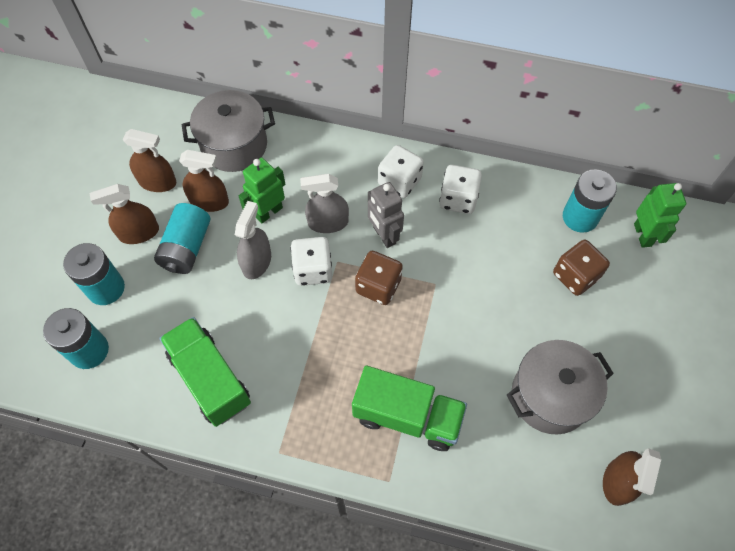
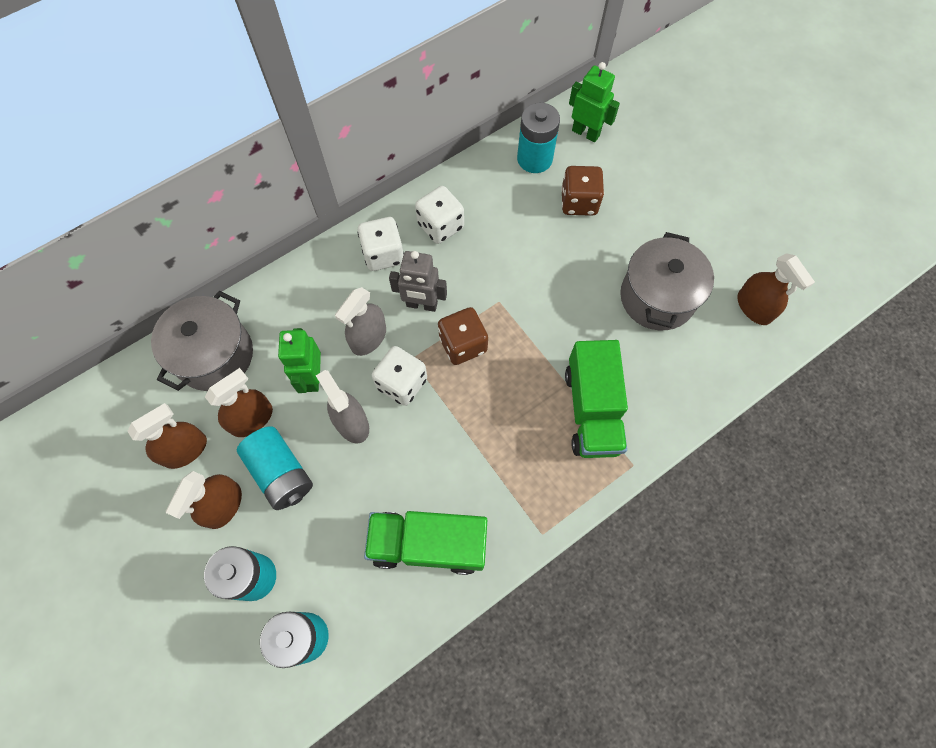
camera: 50 degrees left, 5 degrees up
(407, 416) = (592, 410): green truck -> green truck turned 120 degrees clockwise

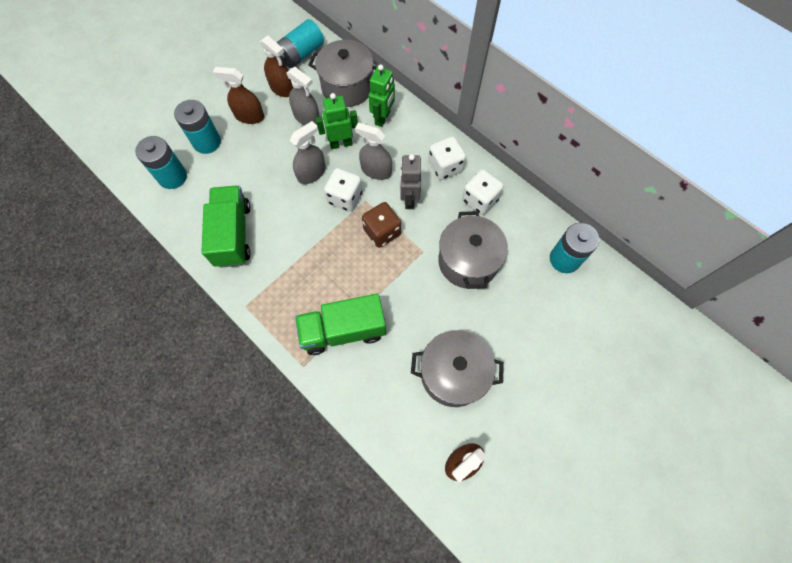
camera: 80 degrees right, 0 degrees up
(252, 419) = (306, 117): brown spray bottle -> grey spray bottle
(281, 473) = (273, 141): turquoise battery -> turquoise battery (301, 54)
(521, 255) = (468, 261): none -> grey pot
(579, 202) = (531, 300): brown dice -> none
(585, 133) = (606, 297): green robot -> green robot (383, 118)

